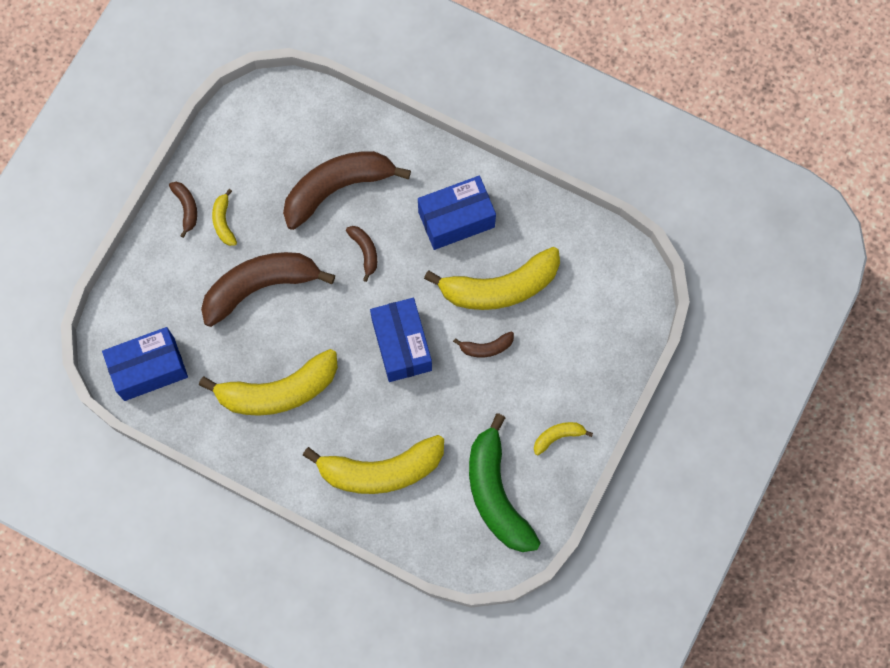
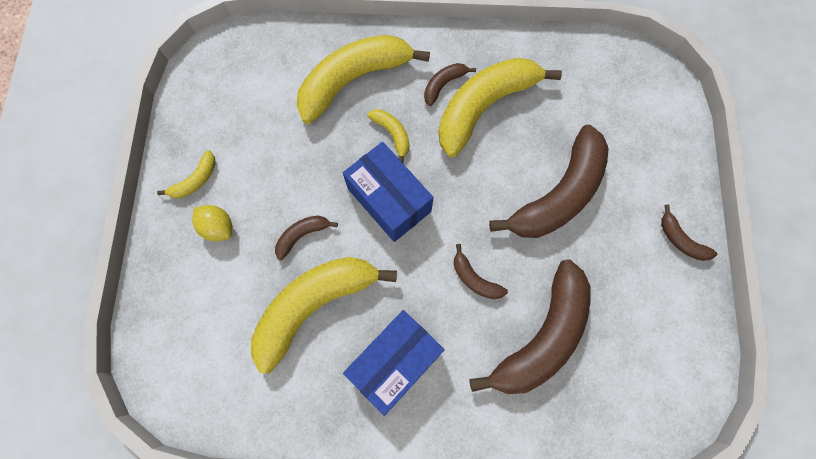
camera: 155 degrees right, 0 degrees up
(149, 369) = (612, 75): blue box -> none
(224, 222) = (634, 243): yellow banana -> yellow banana (392, 134)
(302, 428) = (444, 85): none -> brown banana
(496, 493) = (236, 105): green banana -> none
(553, 386) = (218, 227): none -> yellow lemon

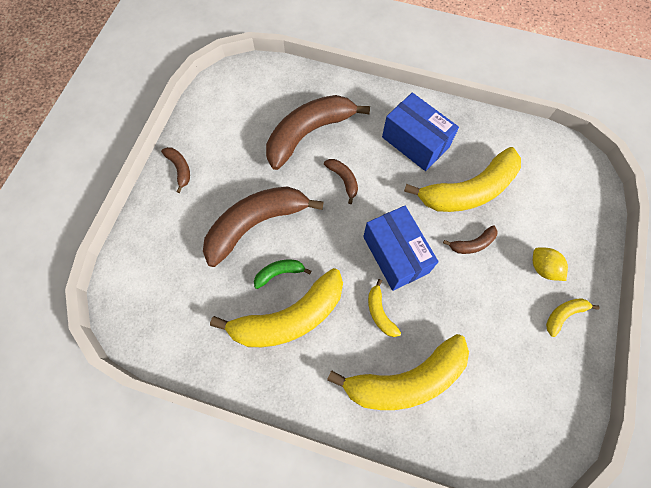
camera: 165 degrees left, 5 degrees down
(395, 361) = (415, 142): blue box -> blue box turned 75 degrees clockwise
(444, 85) = (319, 350): brown banana -> none
(511, 147) = (279, 273): none -> green banana

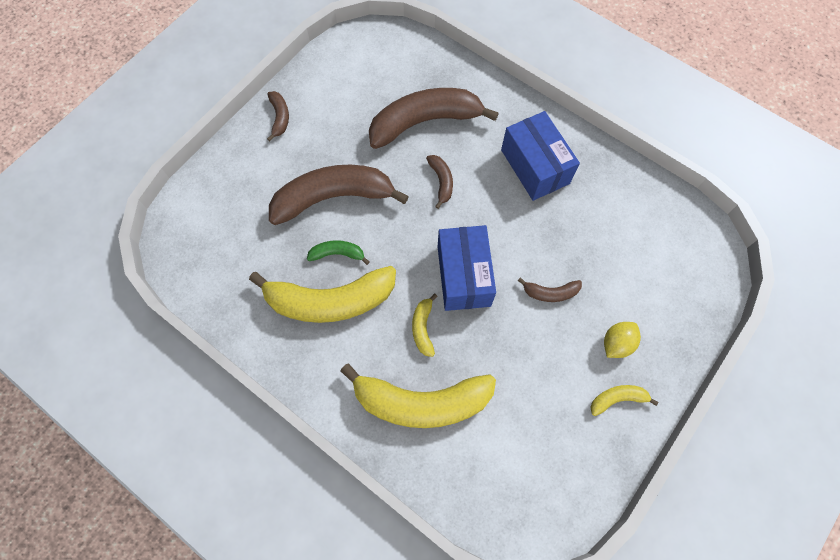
camera: 20 degrees right, 0 degrees up
(468, 190) = (571, 236): yellow banana -> none
(543, 268) = (616, 343): yellow lemon -> yellow lemon turned 60 degrees clockwise

